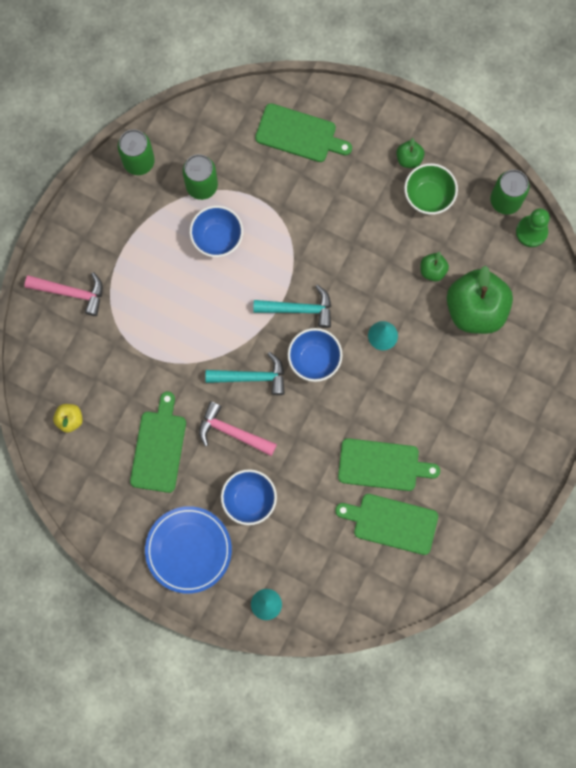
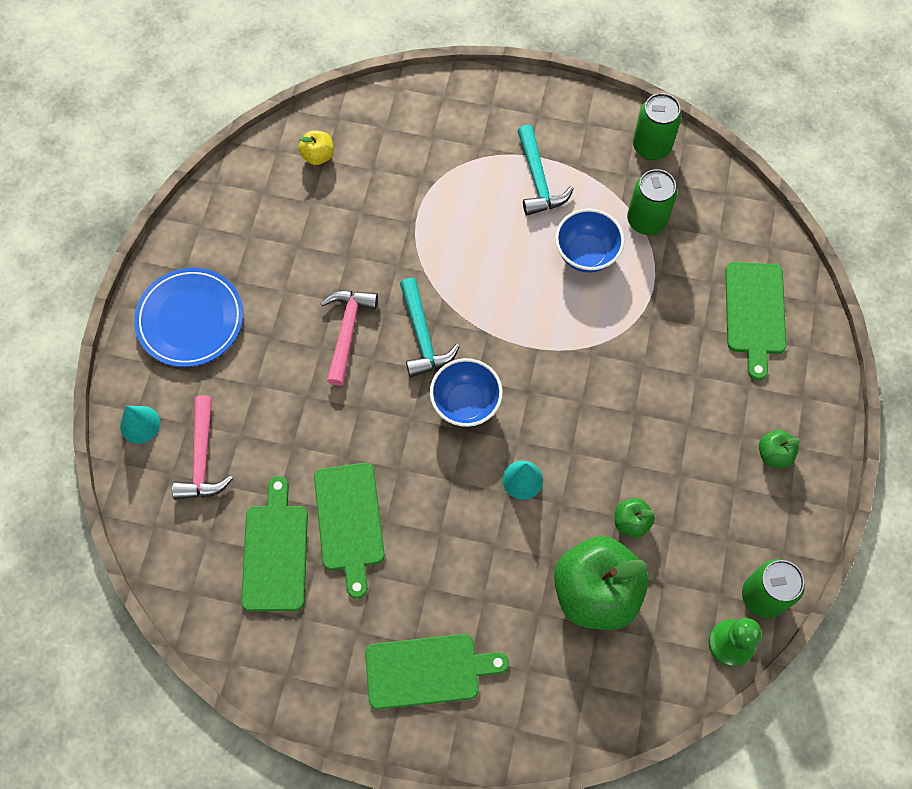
camera: 75 degrees right, 10 degrees down
(71, 293) = (469, 119): pink hammer -> pink hammer (202, 459)
(159, 447) = (308, 256): green cutting board -> green cutting board (427, 670)
(249, 500) = (267, 372): blue bowl -> none
(299, 309) = (526, 369): turquoise hammer -> turquoise hammer (538, 180)
(428, 197) = (731, 492): green bowl -> none

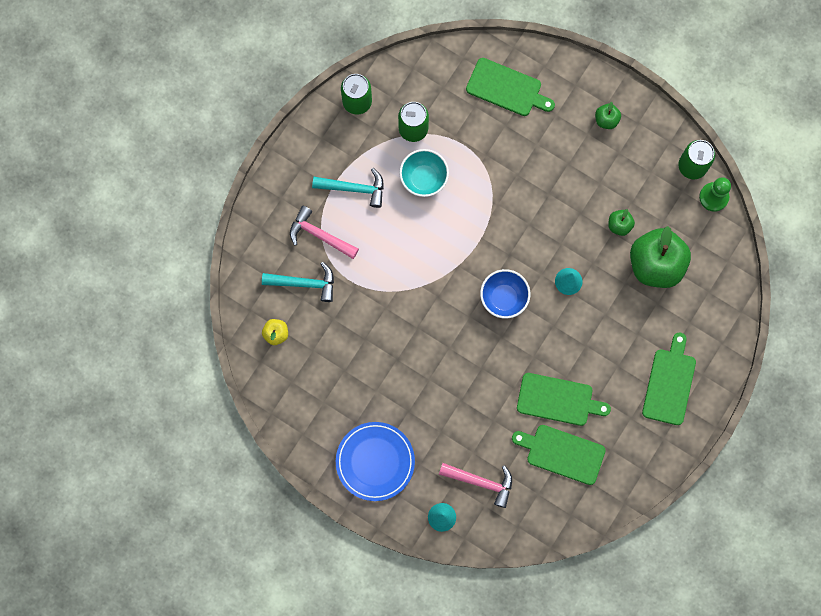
camera: 70 degrees left, 10 degrees up
(347, 331) = (423, 358): pink hammer -> pink hammer (319, 235)
(423, 336) = (445, 309): turquoise hammer -> turquoise hammer (304, 283)
(586, 254) = (424, 179): blue bowl -> turquoise bowl

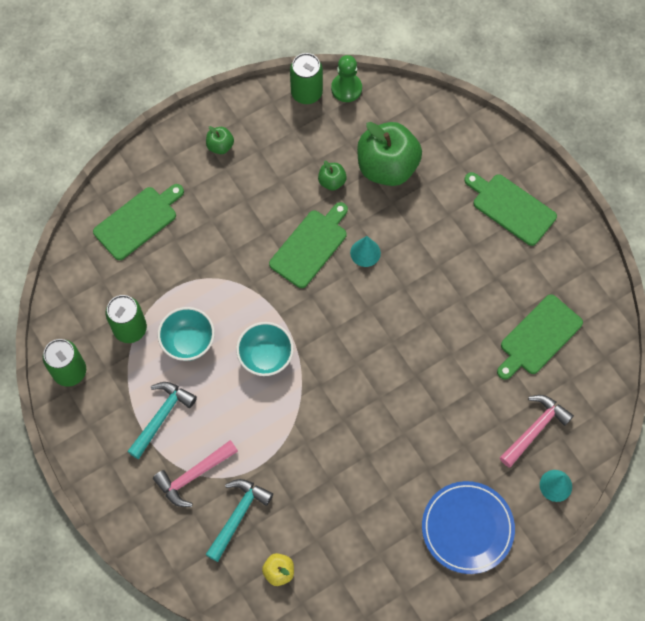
camera: 65 degrees left, 10 degrees down
(440, 244) = (266, 357): none -> turquoise bowl
(504, 298) = (353, 321): blue bowl -> none
(558, 400) = (482, 316): green cutting board -> green cutting board (310, 246)

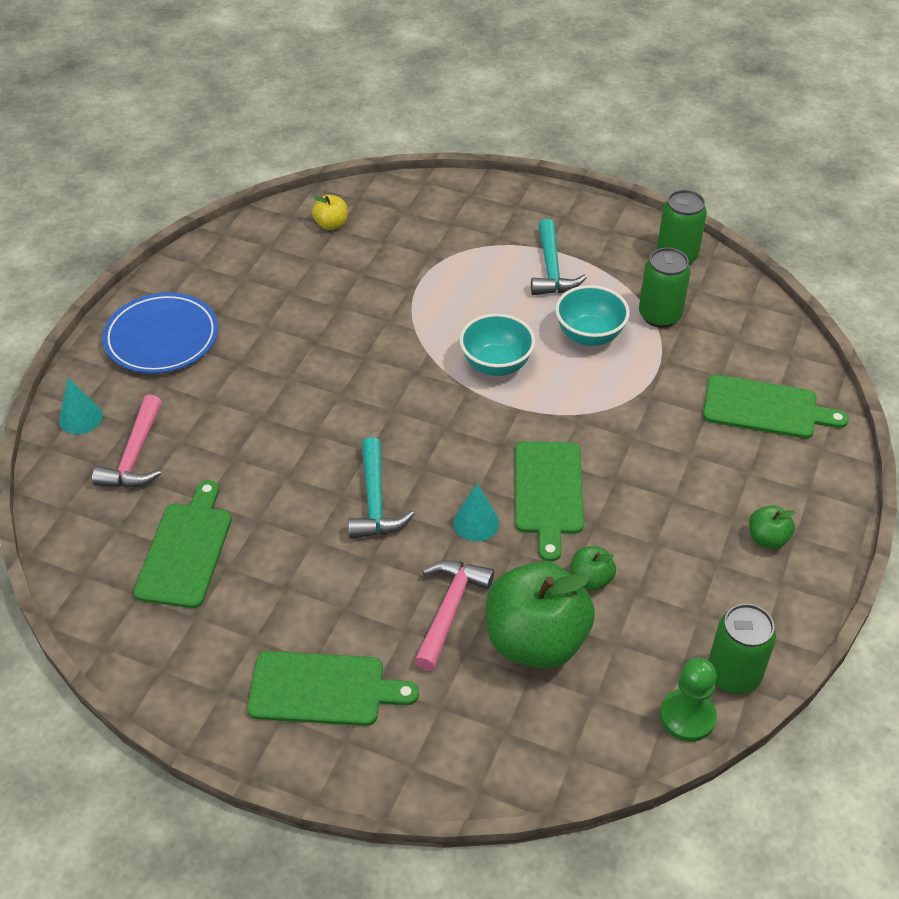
camera: 145 degrees right, 20 degrees down
(138, 221) = (765, 408): green cutting board -> green cutting board turned 90 degrees counterclockwise
(193, 475) = (476, 245): pink hammer -> pink hammer (449, 609)
(238, 515) = (405, 241): turquoise hammer -> turquoise hammer (375, 502)

